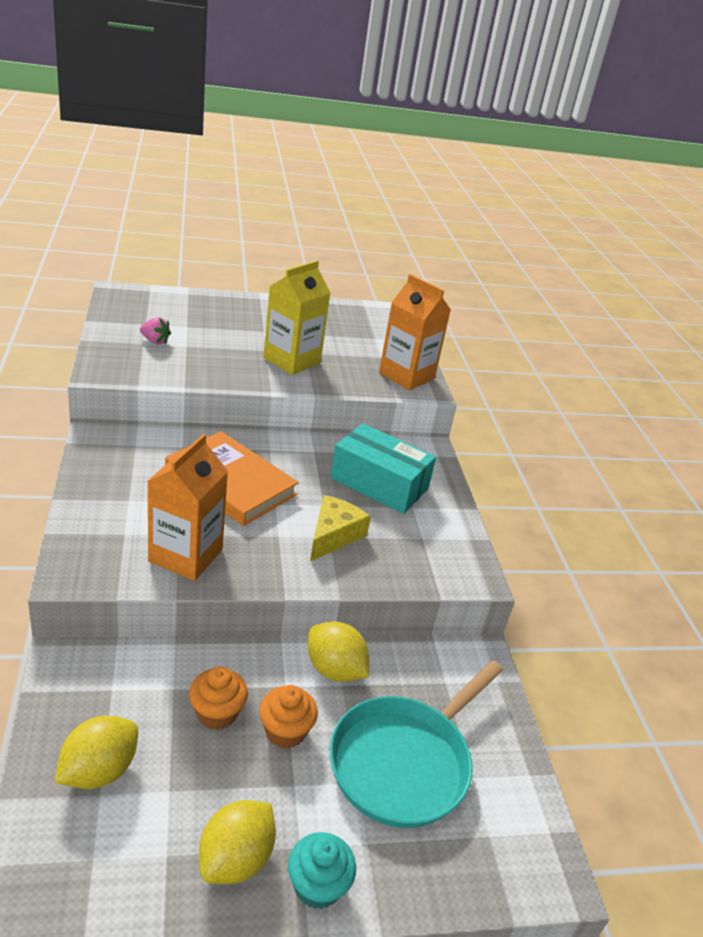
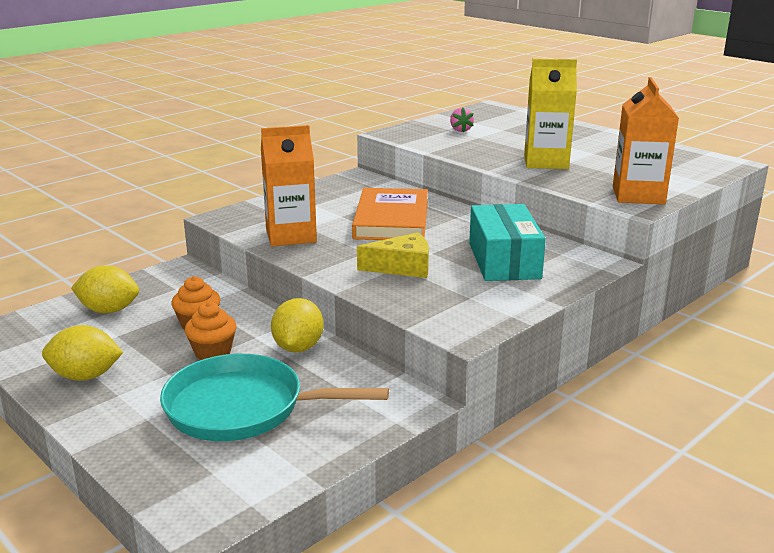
camera: 60 degrees right, 10 degrees down
(317, 885) = (91, 412): turquoise cupcake -> none

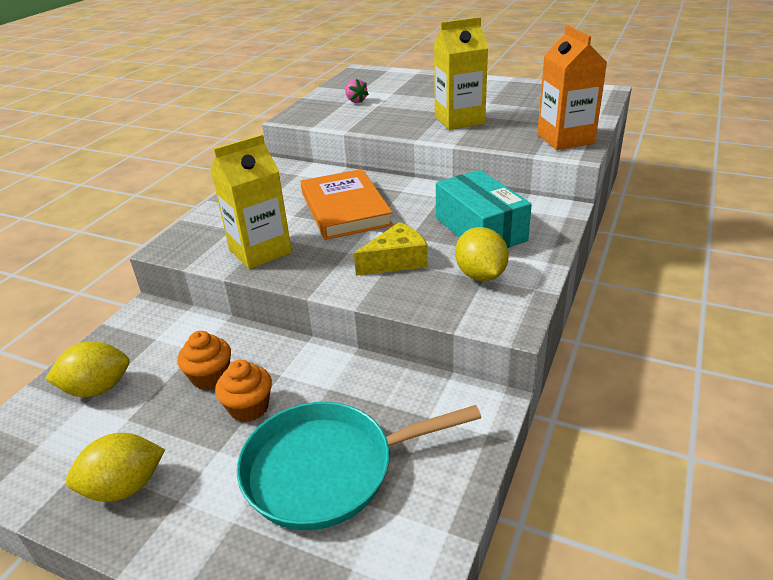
camera: 20 degrees left, 10 degrees up
(291, 236) = (260, 251): orange carton -> yellow carton
(298, 347) = (333, 374): yellow lemon -> yellow lemon (480, 275)

